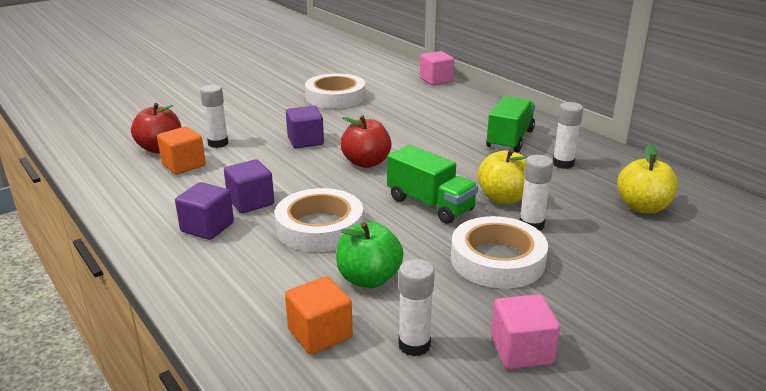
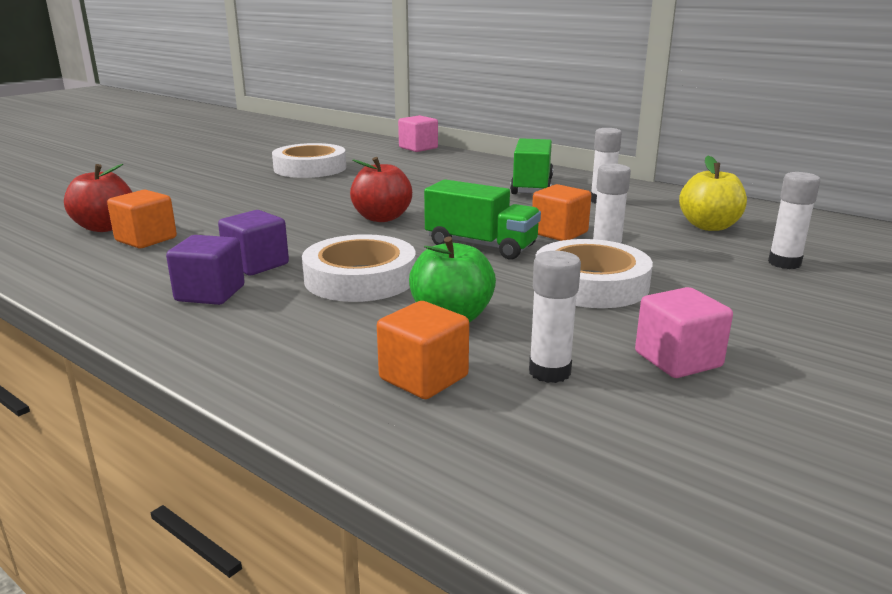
camera: 15 degrees left, 5 degrees down
(218, 143) = (183, 217): white glue stick -> white glue stick (784, 263)
(305, 141) = (295, 206): purple cube -> none
(503, 198) = (559, 233): yellow apple -> orange cube

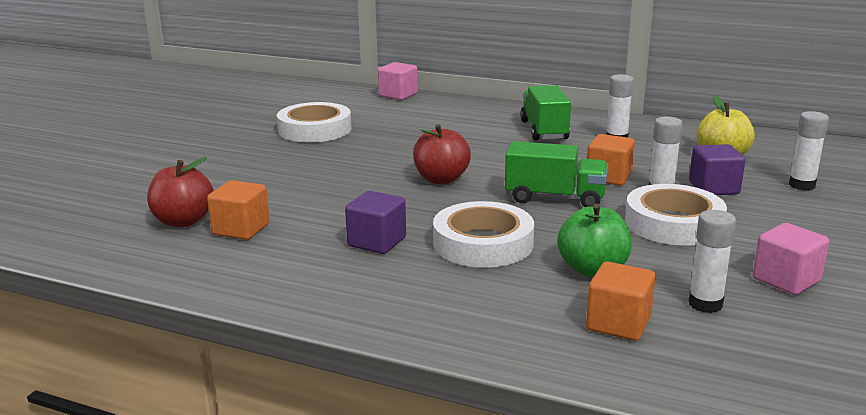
camera: 15 degrees left, 0 degrees up
(210, 293) = (366, 276): purple cube -> purple cube (714, 188)

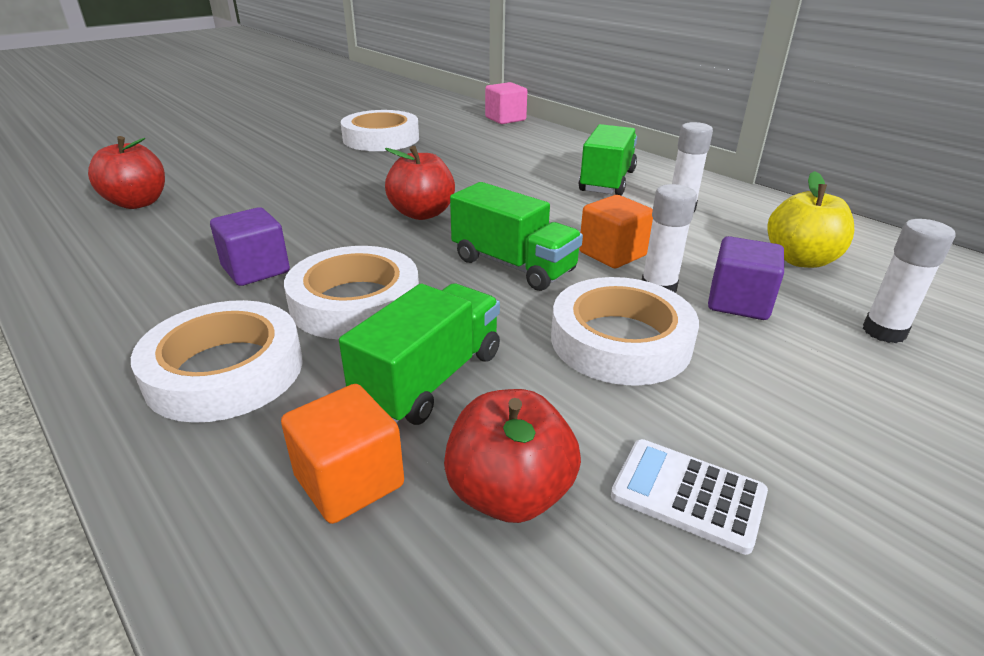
camera: 25 degrees right, 10 degrees up
(241, 229) = (166, 223): orange cube -> none
(459, 299) = (225, 370): none -> white tape
(592, 269) = (429, 379): green apple -> green truck
(705, 304) = (509, 493): white glue stick -> red apple
(786, 280) = (688, 494): pink cube -> white calculator

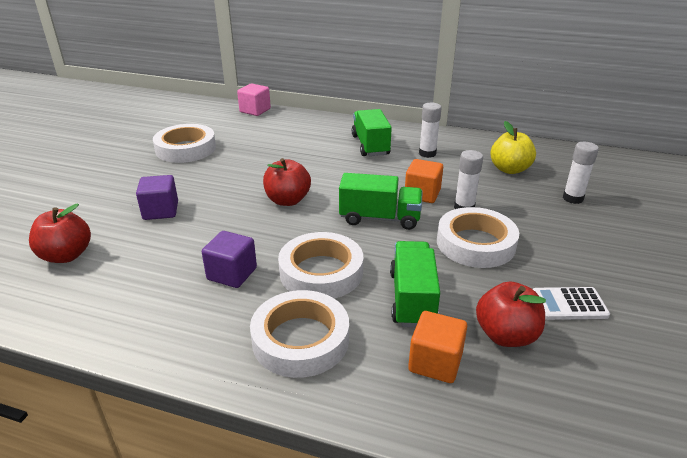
camera: 30 degrees left, 0 degrees up
(738, 302) = (505, 203): purple cube -> purple cube (160, 211)

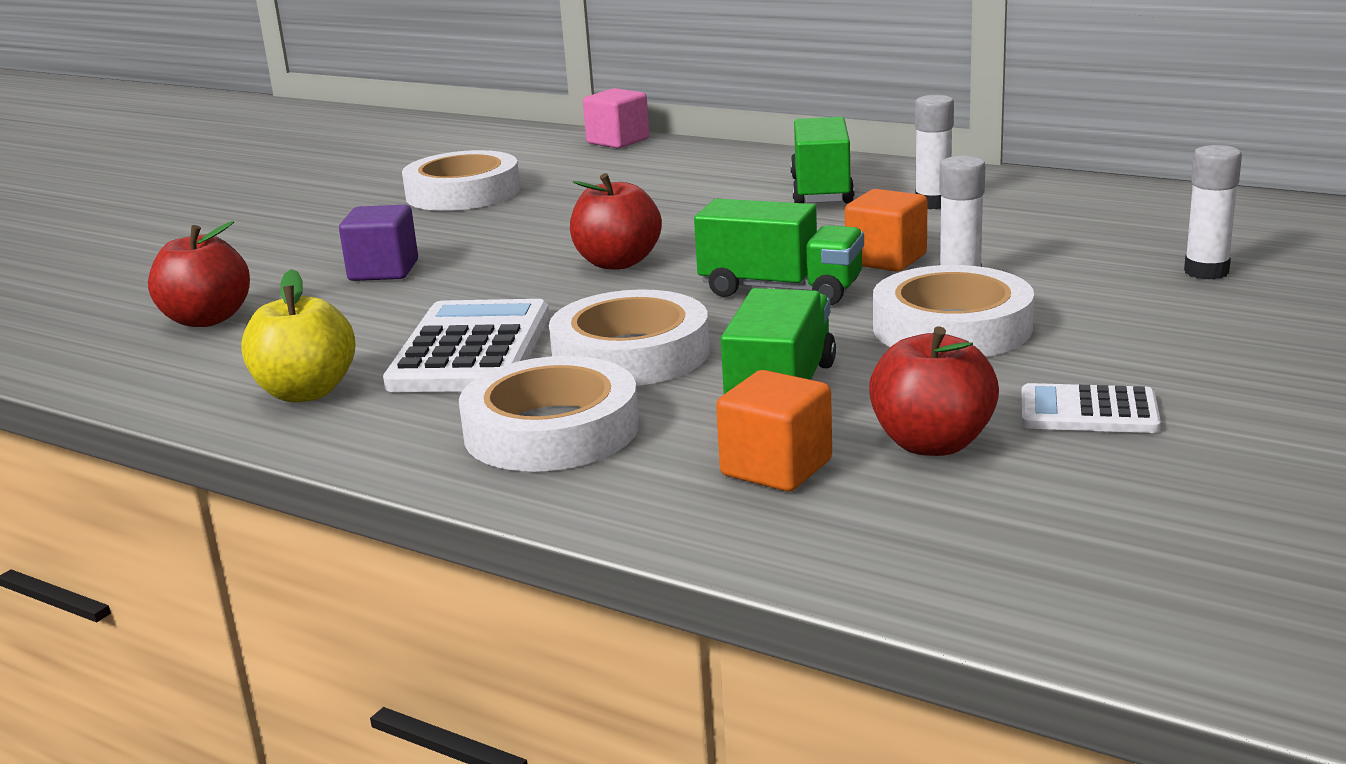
camera: 15 degrees right, 10 degrees down
(232, 274) = (471, 350): purple cube -> white calculator
(509, 169) = (1095, 228): yellow apple -> yellow apple (306, 392)

